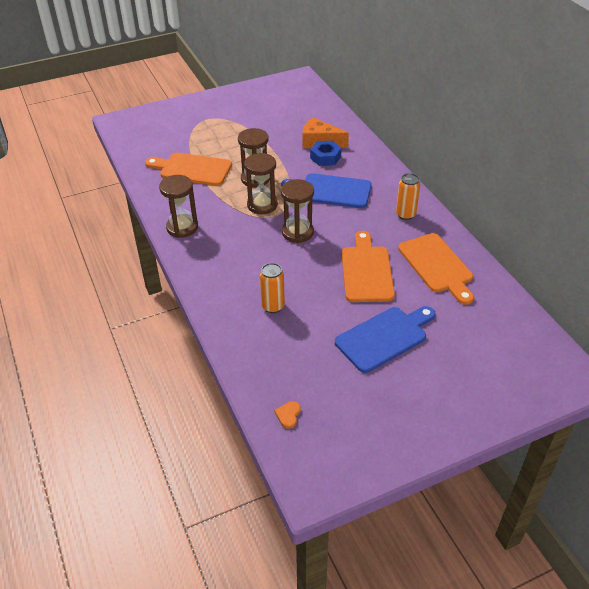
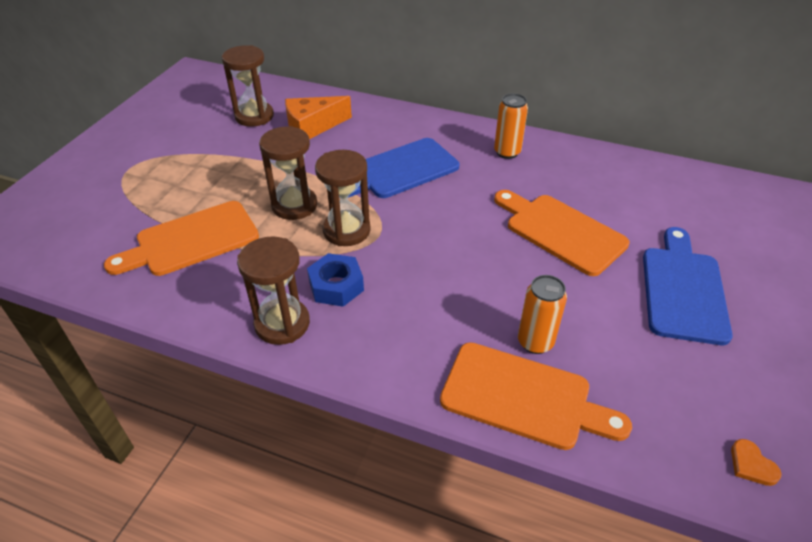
camera: 45 degrees left, 0 degrees up
(297, 232) = (432, 236): brown hourglass -> brown hourglass (254, 116)
(325, 157) = (342, 139): blue nut -> blue nut (336, 286)
(437, 266) = (608, 184): orange cutting board -> orange cutting board (523, 397)

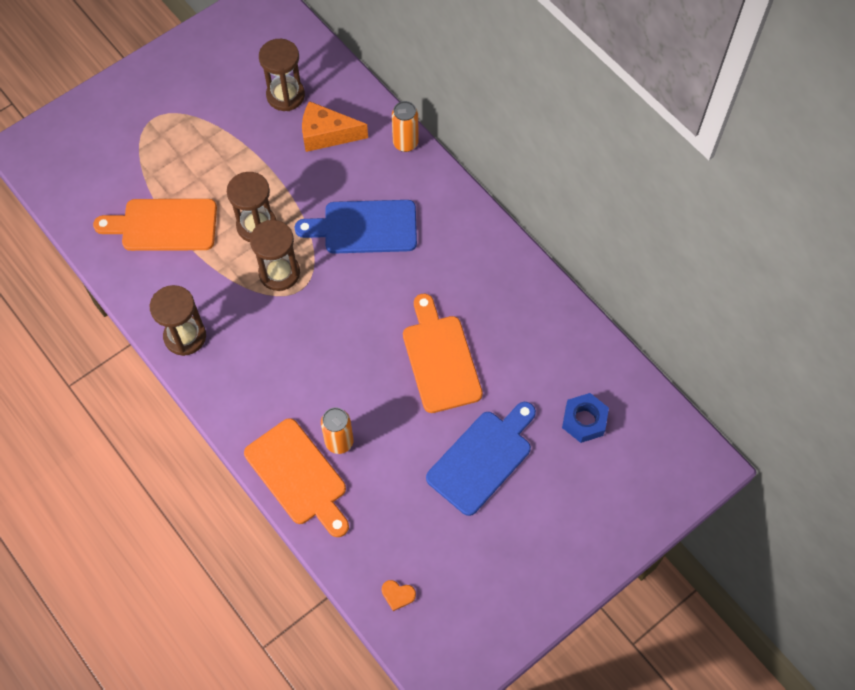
camera: 30 degrees right, 20 degrees up
(336, 286) = (239, 323): blue nut -> blue nut (584, 420)
(507, 152) = (470, 251): orange can -> orange can (405, 143)
(751, 465) = (398, 595): orange heart -> orange heart turned 75 degrees counterclockwise

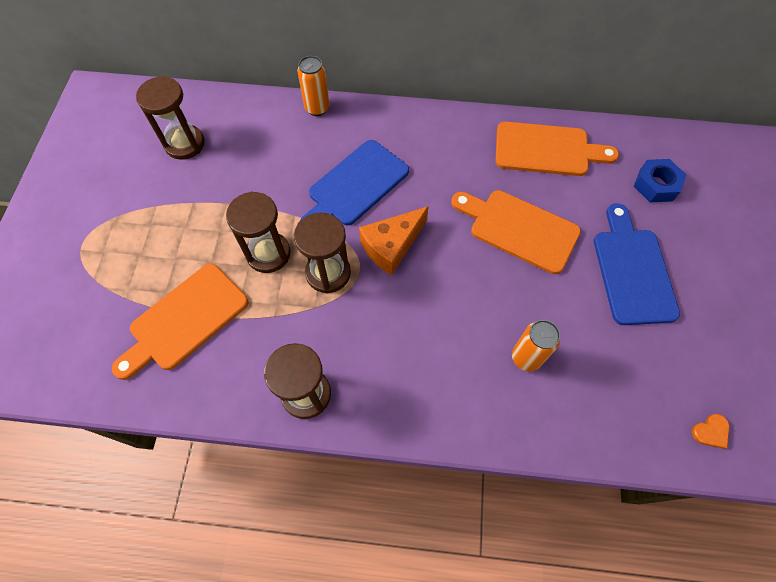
camera: 45 degrees left, 0 degrees up
(298, 475) = (530, 416): orange cutting board -> orange cutting board (547, 150)
(326, 135) = (250, 146): orange cheese -> orange cheese (391, 246)

